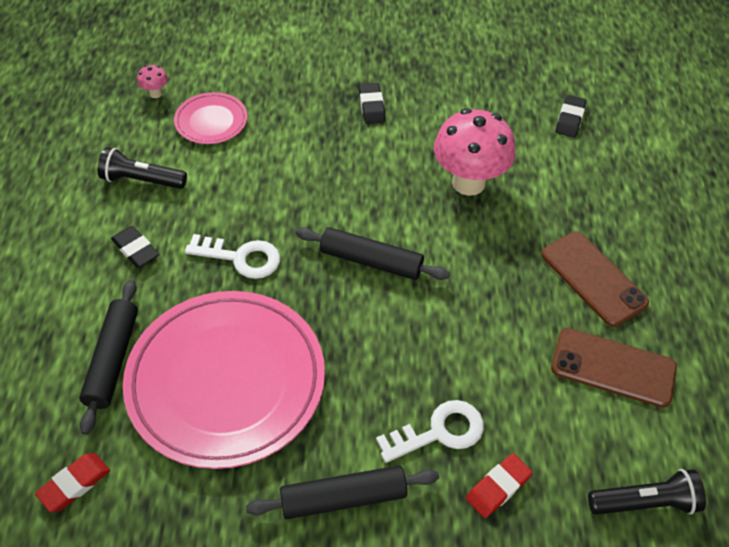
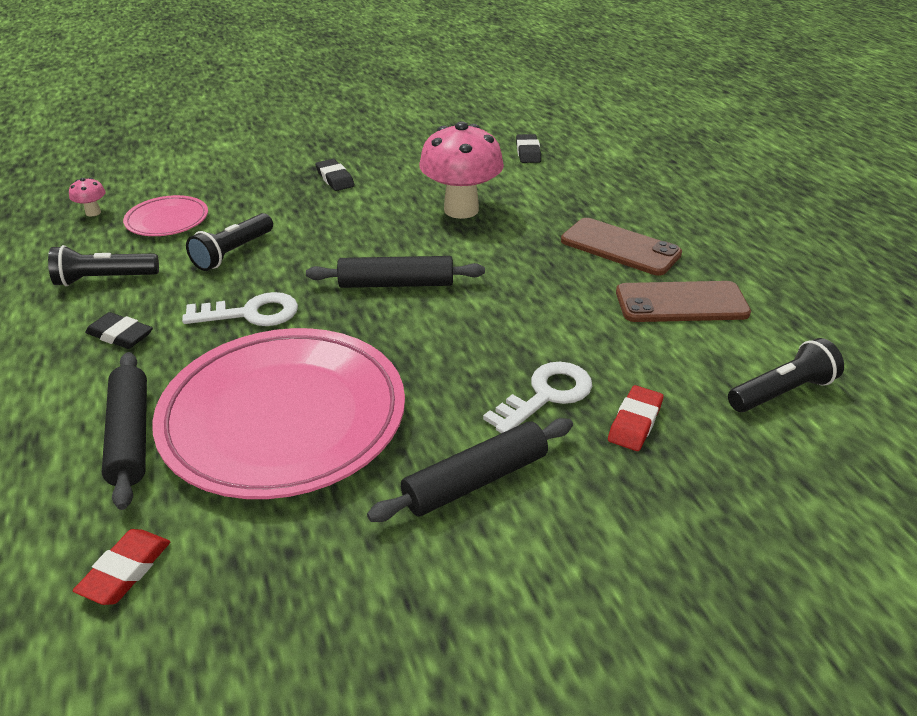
camera: 20 degrees left, 15 degrees down
(251, 179) = (233, 253): none -> black flashlight

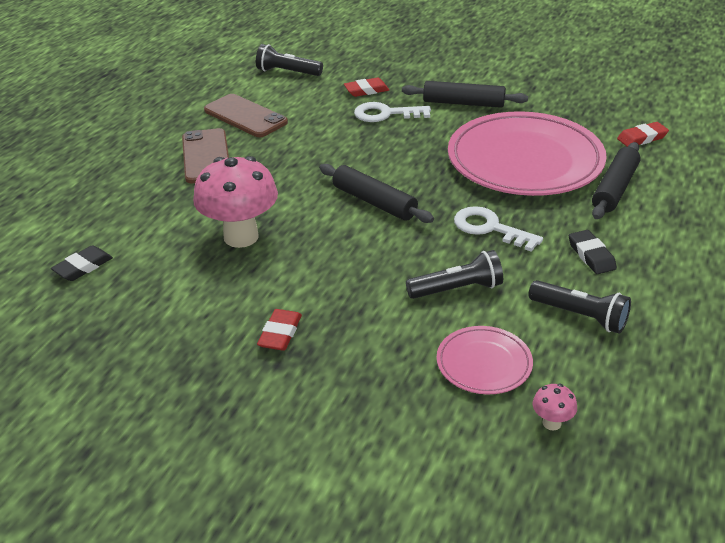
camera: 135 degrees left, 0 degrees up
(335, 179) = (280, 333): black eraser -> red eraser

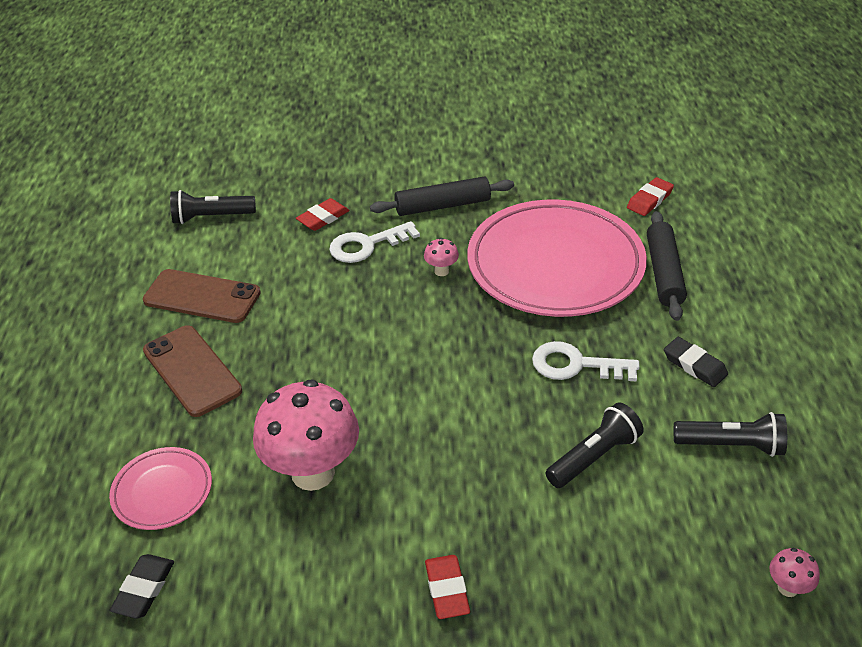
camera: 25 degrees left, 5 degrees up
(374, 202) = (433, 371): black rolling pin -> none
(430, 143) = (441, 271): none -> pink mushroom
(484, 364) = (680, 542): pink plate -> pink plate (162, 491)

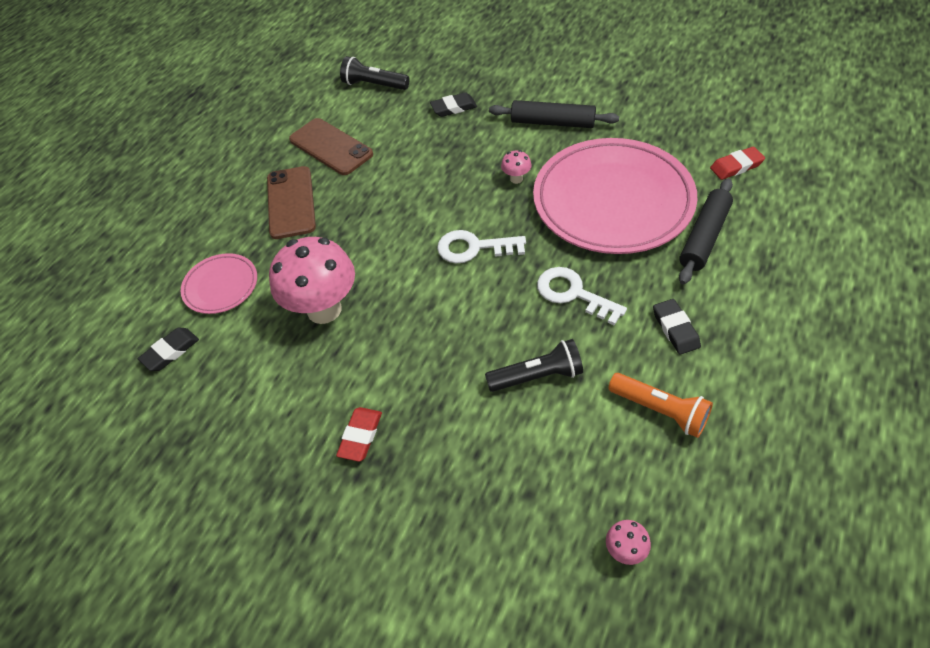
camera: 30 degrees right, 10 degrees up
(323, 218) = (453, 108): red eraser -> black eraser
(367, 245) = (472, 140): white key -> white key (474, 248)
(731, 445) = (660, 410): black flashlight -> orange flashlight

